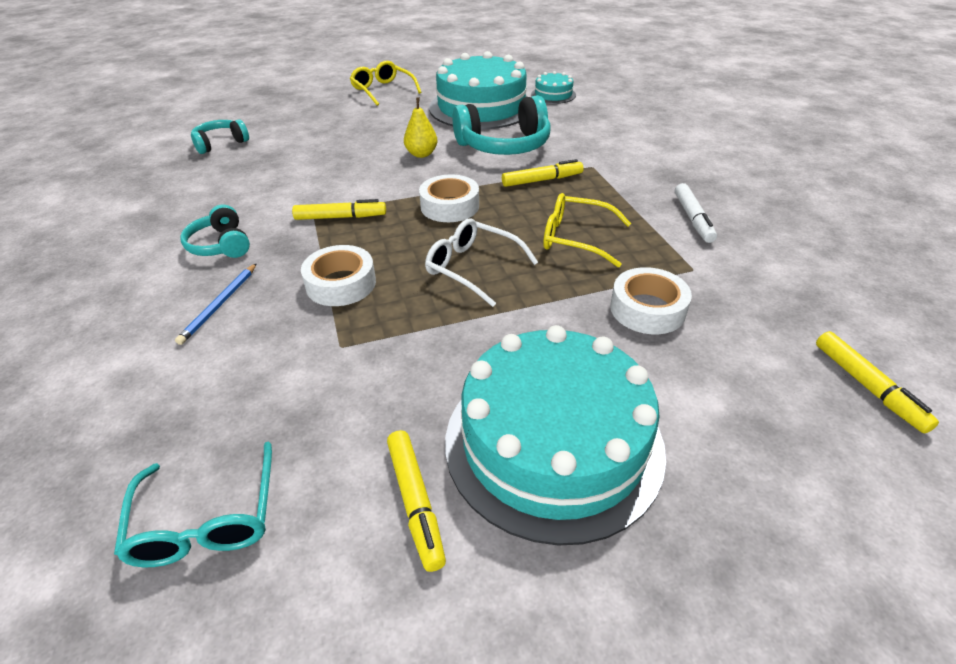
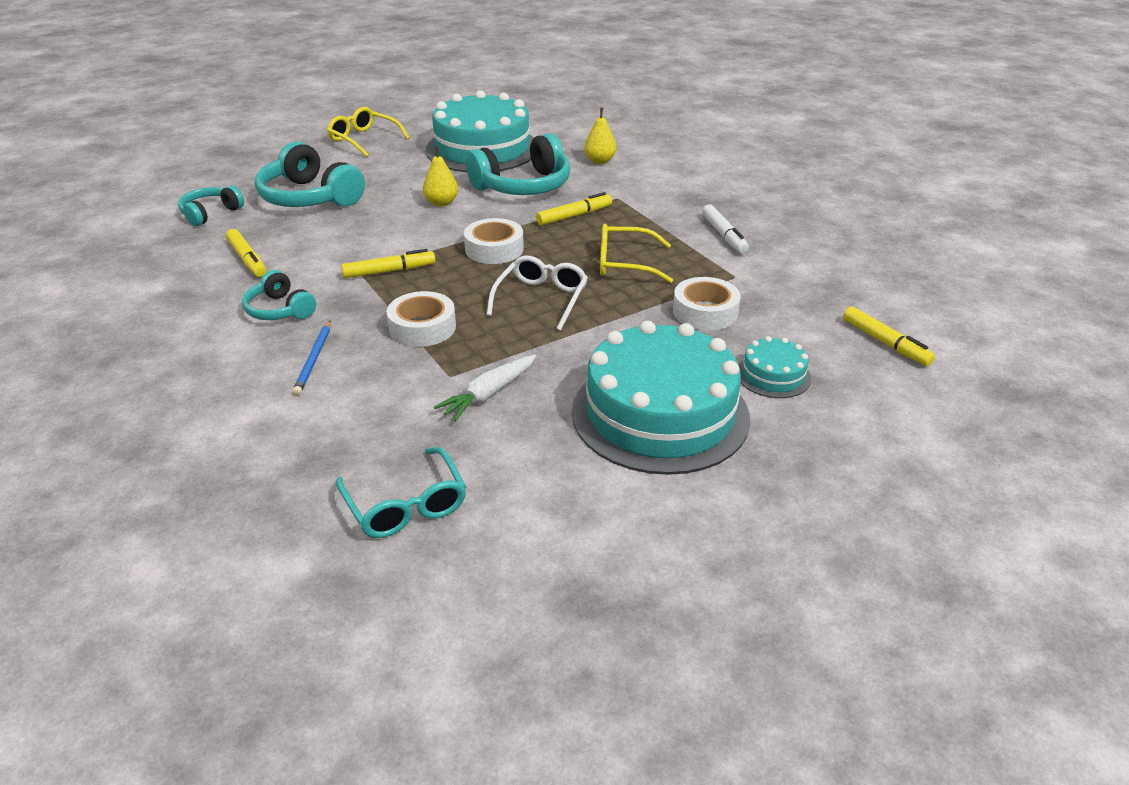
camera: 15 degrees left, 5 degrees down
(309, 137) = (309, 197): none -> turquoise headphones
(369, 378) = (488, 394): none -> white carrot
(415, 502) = (568, 467): yellow marker -> yellow marker (247, 259)
(473, 268) = (541, 299): white glasses -> white glasses turned 90 degrees clockwise
(553, 95) = (553, 129): turquoise cake -> turquoise cake (773, 375)
(587, 128) = (600, 161): none -> yellow pear

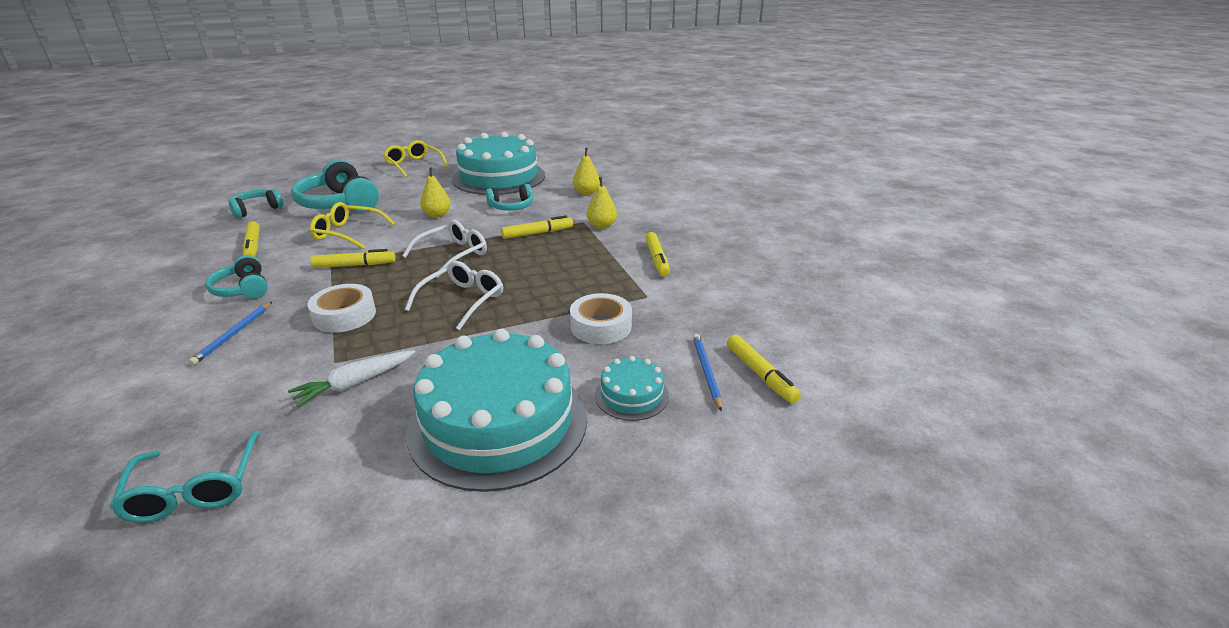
camera: 10 degrees right, 5 degrees down
(494, 249) = (453, 255): white tape -> white glasses
(523, 186) = (511, 207): turquoise headphones -> turquoise headphones, size x0.56
(625, 263) = (556, 276): yellow glasses -> yellow glasses (348, 233)
(641, 201) = (602, 226): none -> yellow pear
(724, 235) = (657, 259): white marker -> yellow marker
(833, 346) = (706, 372): none -> blue pencil

